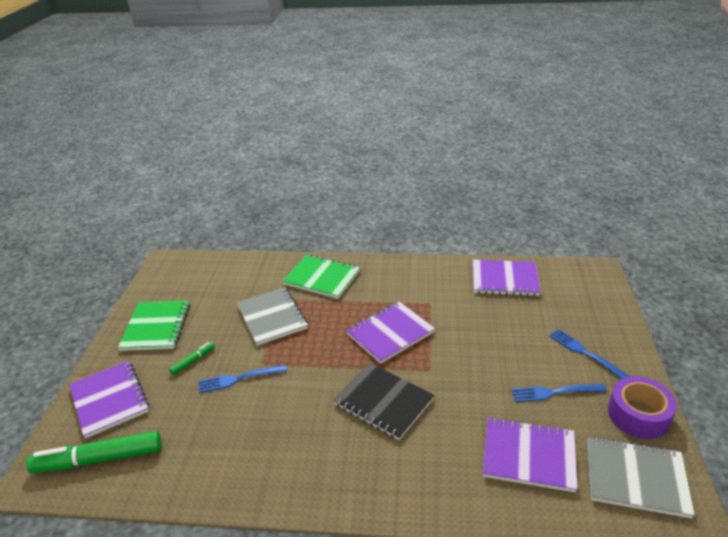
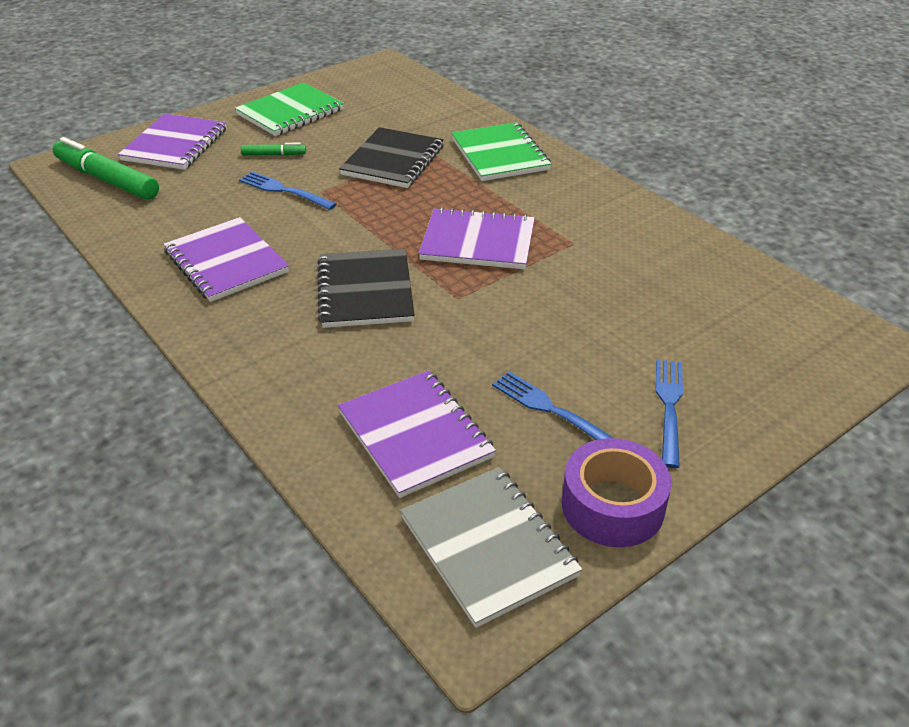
camera: 45 degrees right, 5 degrees up
(272, 317) = (393, 160): grey notebook -> black notebook
(504, 279) = (712, 276): purple notebook -> purple notebook (226, 262)

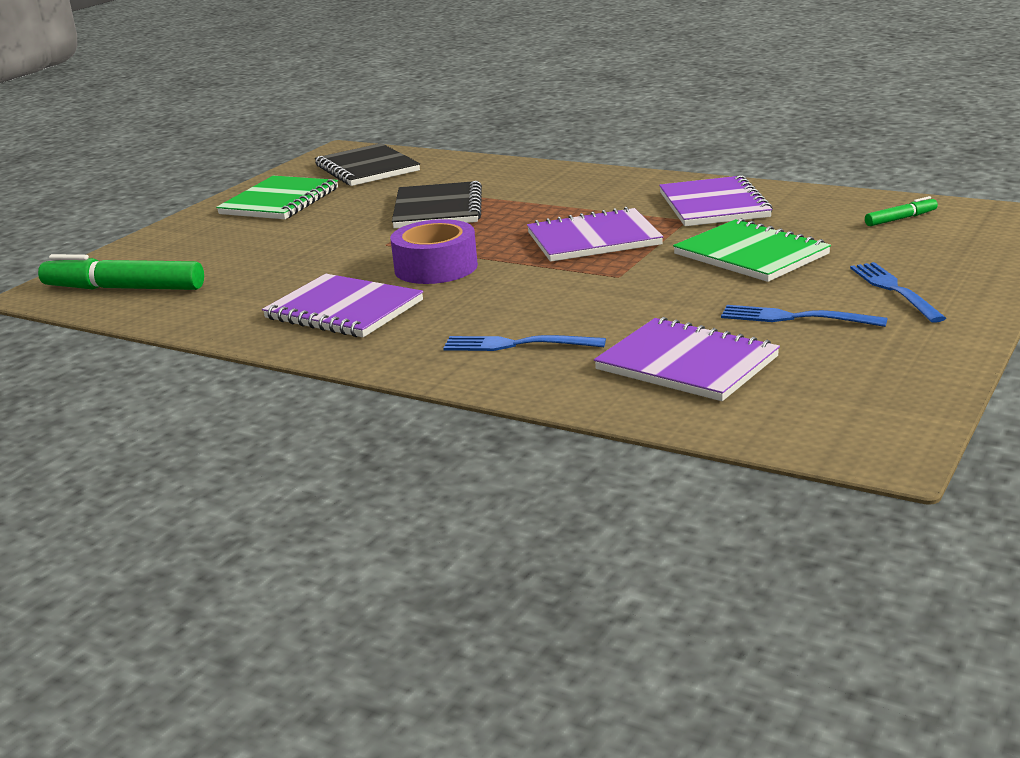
camera: 20 degrees left, 15 degrees down
(175, 145) = (173, 249): purple notebook -> purple notebook (714, 205)
(274, 155) = (300, 232): green marker -> green marker (901, 219)
(284, 191) = (344, 252): blue fork -> blue fork (517, 344)
(365, 291) = (520, 293): black notebook -> black notebook (367, 168)
(488, 546) = (838, 406): grey notebook -> none
(500, 155) = (544, 183): green notebook -> green notebook (751, 255)
(612, 505) = (916, 355): purple tape -> purple tape (436, 267)

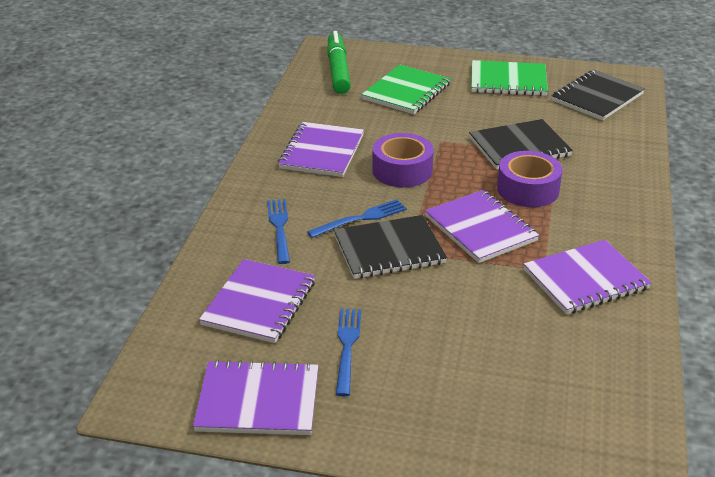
camera: 70 degrees right, 10 degrees up
(530, 213) = (528, 189): none -> purple tape
(608, 285) = (389, 250): none -> black notebook
(751, 255) = (472, 312): green notebook -> green notebook (406, 92)
(889, 371) = (258, 401): none -> purple notebook
(894, 290) = (416, 398): blue fork -> blue fork (360, 219)
(901, 219) = (596, 396): green marker -> none

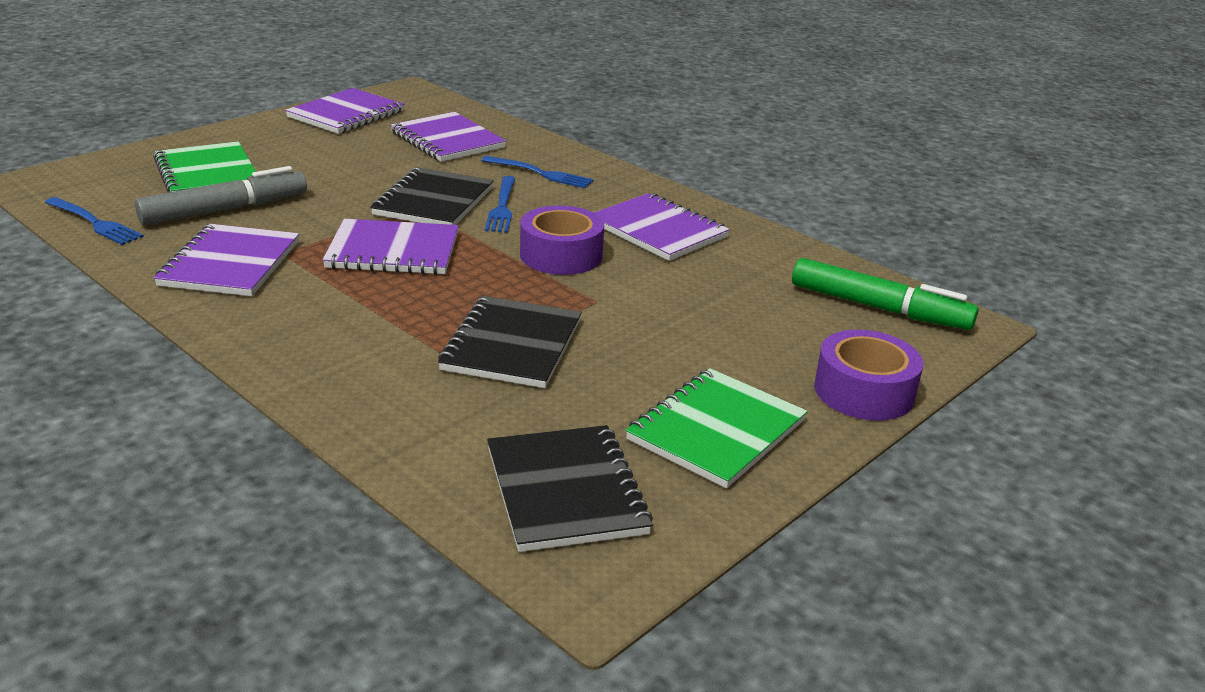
camera: 120 degrees right, 5 degrees down
(347, 347) = (344, 149): blue fork -> blue fork (94, 222)
(406, 92) = (761, 331): green notebook -> green notebook (207, 173)
(528, 189) = (416, 306): purple tape -> purple tape (864, 391)
(529, 333) = (225, 210): none -> grey marker

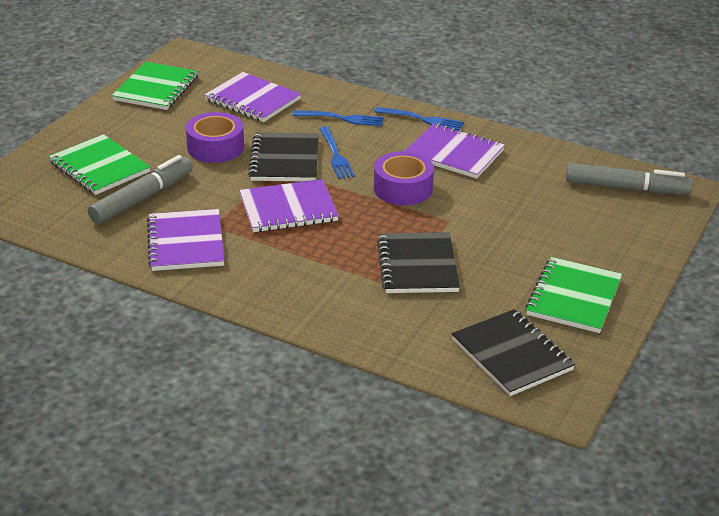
camera: 15 degrees left, 5 degrees up
(94, 222) = (58, 228): blue fork -> blue fork (422, 119)
(346, 114) = (156, 88): purple notebook -> green notebook
(864, 391) = (644, 252): purple tape -> purple tape (215, 147)
(879, 308) = (626, 188): green marker -> grey marker

